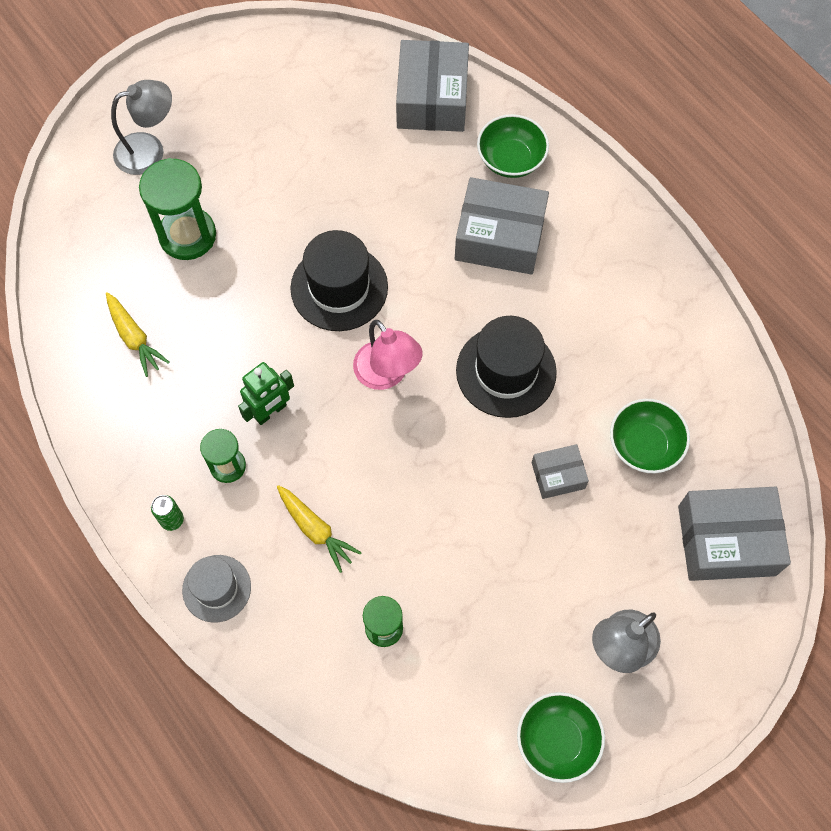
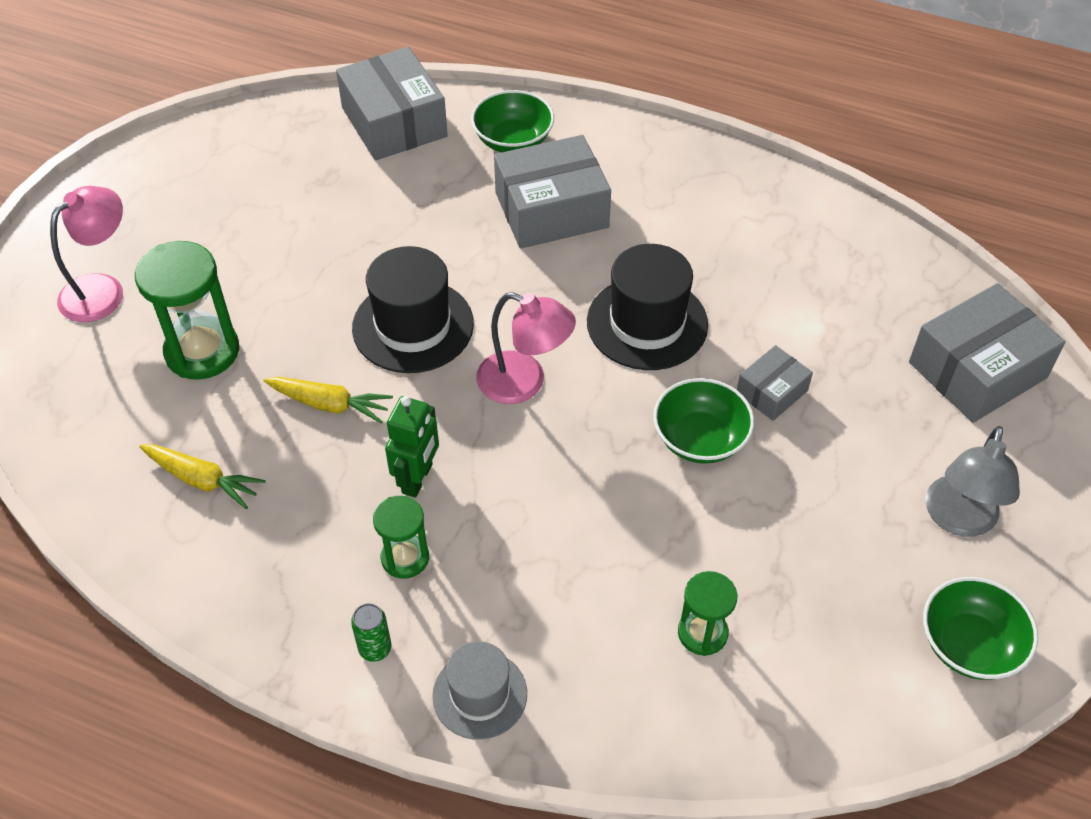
camera: 30 degrees left, 15 degrees down
(149, 150) = (102, 290): grey lamp -> pink lamp
(316, 530) = (554, 572): yellow carrot -> yellow carrot (330, 404)
(644, 445) = (834, 325): green bowl -> green bowl (700, 439)

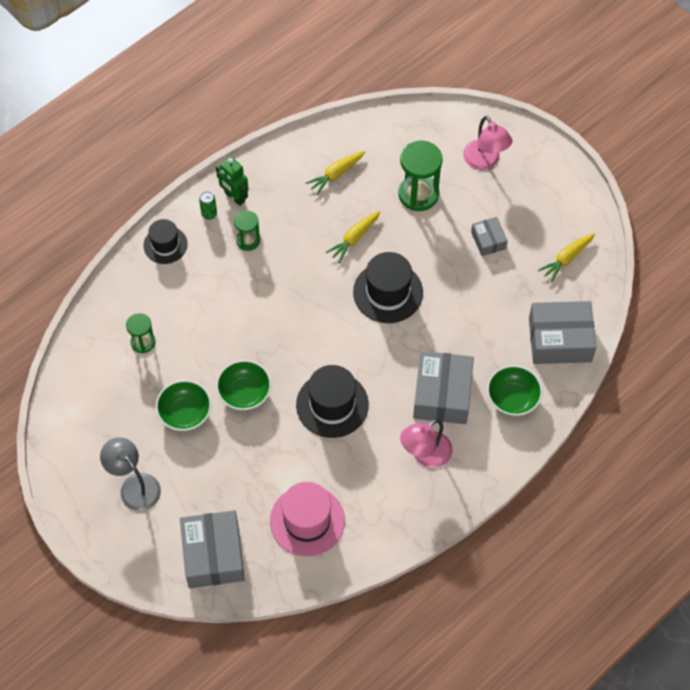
camera: 115 degrees right, 10 degrees up
(255, 151) = (566, 259): none -> yellow carrot
(418, 479) = (289, 260): green robot -> green robot (234, 197)
(480, 694) = (165, 245): grey hat -> black hat
(524, 383) = (322, 329): pink lamp -> pink lamp (425, 455)
(772, 392) = (255, 442): grey box -> grey box (488, 240)
(843, 285) = (307, 521): none -> pink hat
(969, 645) = (73, 449): green bowl -> green bowl (185, 413)

